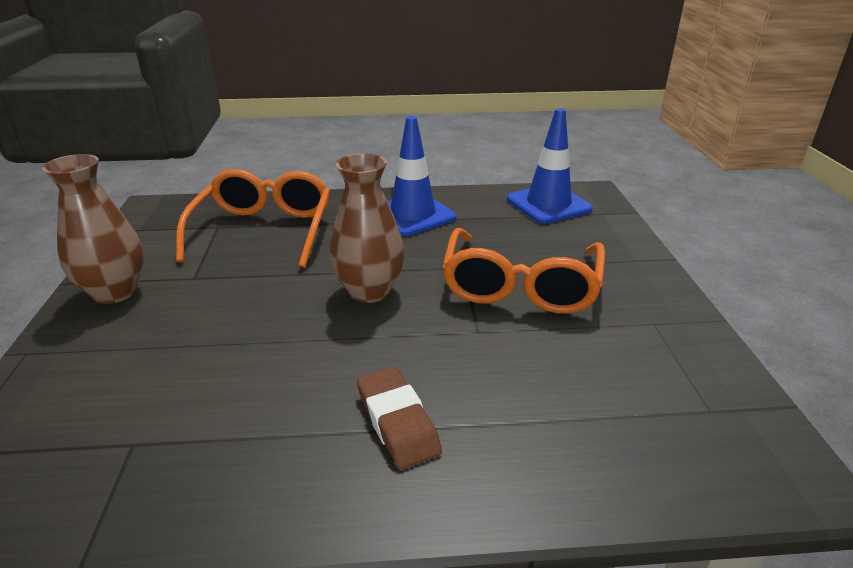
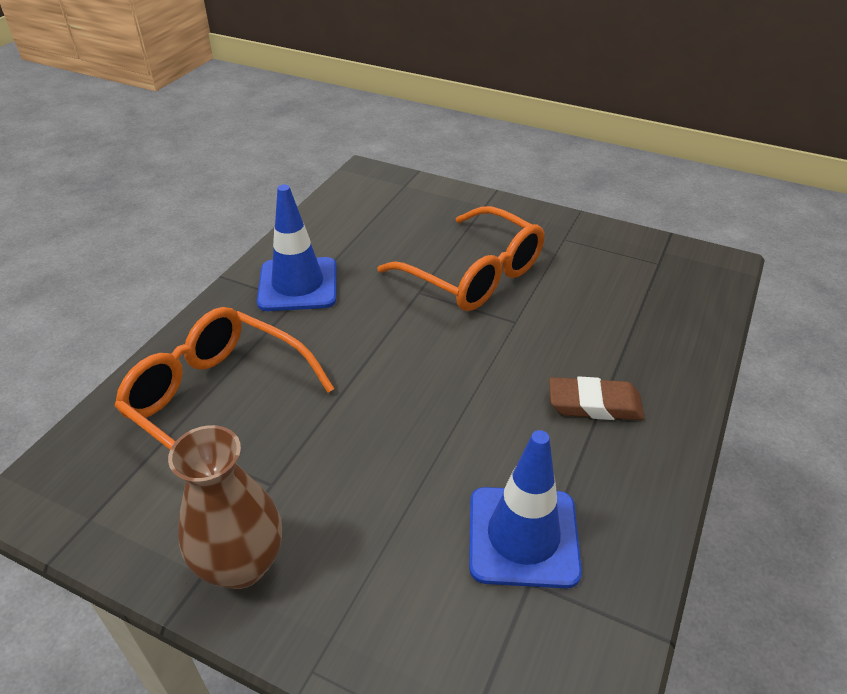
camera: 60 degrees left, 10 degrees up
(369, 291) = (410, 360): brown vase -> none
(548, 204) = (362, 203): blue traffic cone -> blue traffic cone (523, 536)

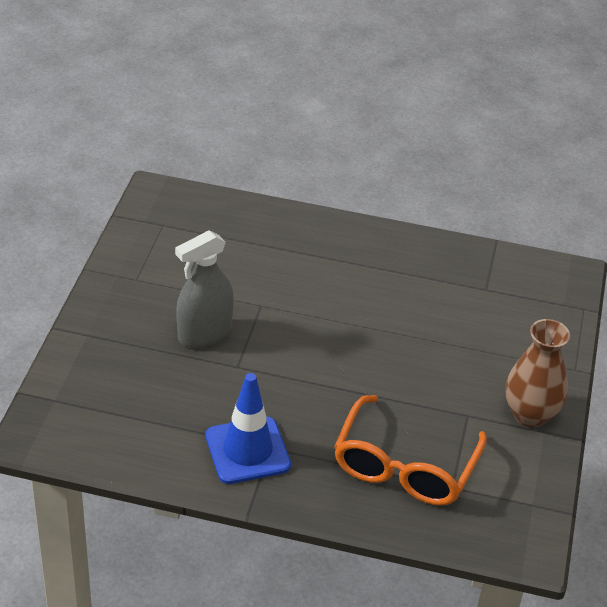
camera: 105 degrees left, 0 degrees up
(474, 275) = (204, 333): orange glasses -> grey spray bottle
(523, 536) = (458, 293): blue traffic cone -> none
(594, 404) = (339, 263): brown eraser -> none

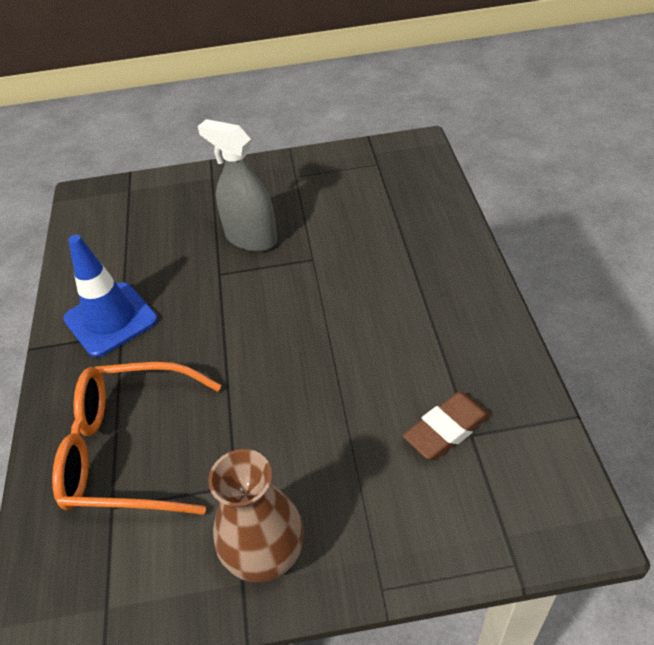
camera: 75 degrees right, 5 degrees up
(476, 298) = (446, 429): none -> brown eraser

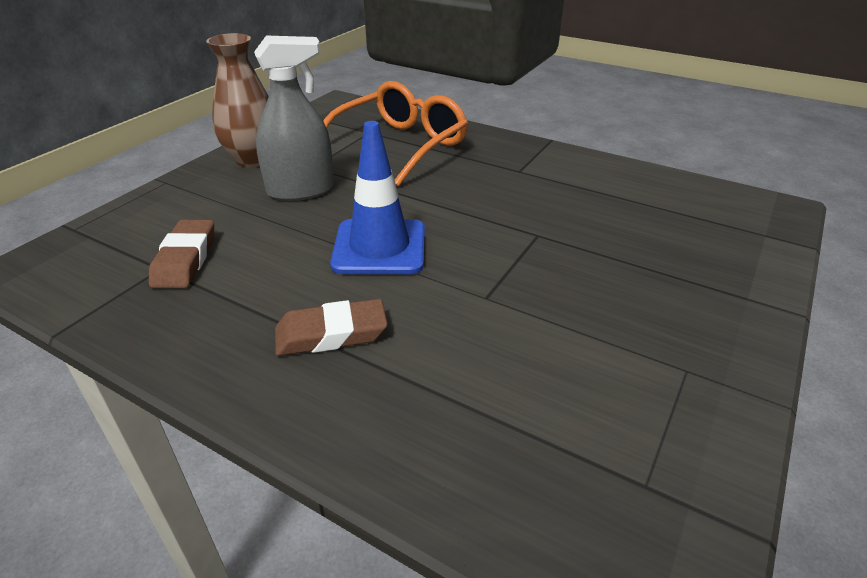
camera: 125 degrees right, 10 degrees down
(111, 319) = (542, 171): blue traffic cone -> blue traffic cone (379, 247)
(251, 238) = (575, 274): grey spray bottle -> grey spray bottle (301, 190)
(414, 294) = (331, 334): none -> brown eraser

